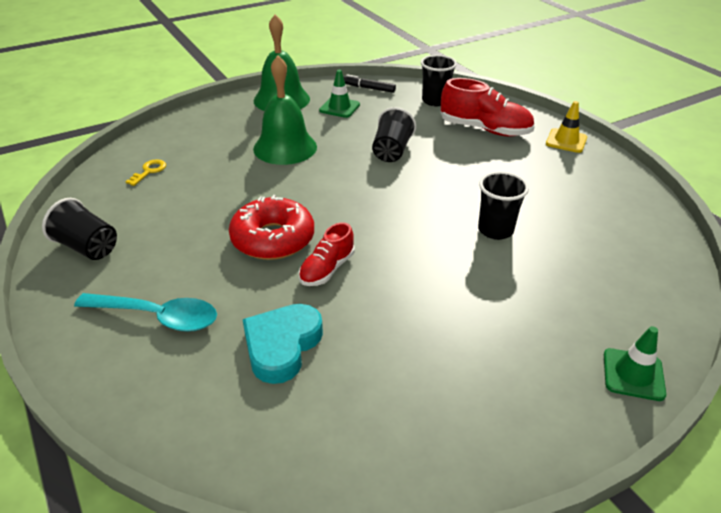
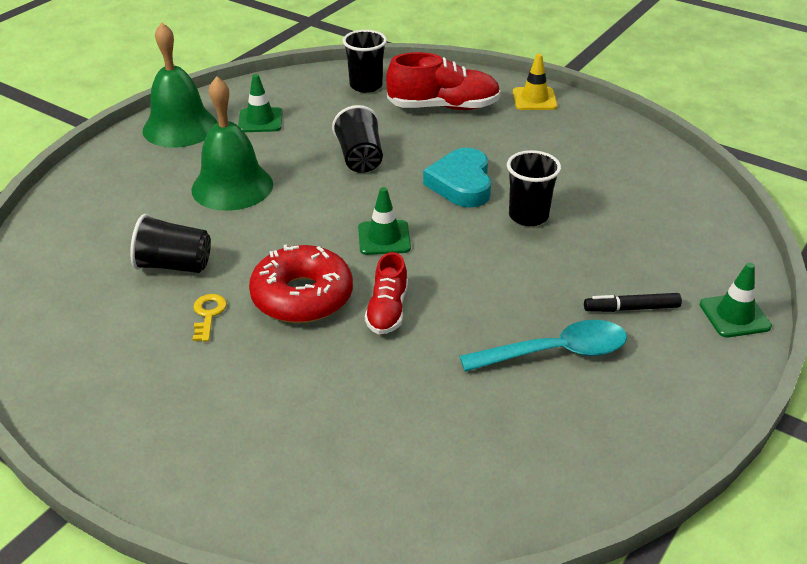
camera: 25 degrees left, 0 degrees up
(87, 247) = (83, 376): black cup -> black cup (174, 265)
(149, 171) = (82, 262): yellow key -> yellow key (208, 314)
(157, 317) = (239, 423): turquoise spoon -> turquoise spoon (555, 352)
(282, 346) = (401, 404): turquoise heart -> turquoise heart (461, 184)
(365, 214) = (384, 238): none -> green traffic cone
(369, 88) = (277, 88): black marker -> black marker (632, 308)

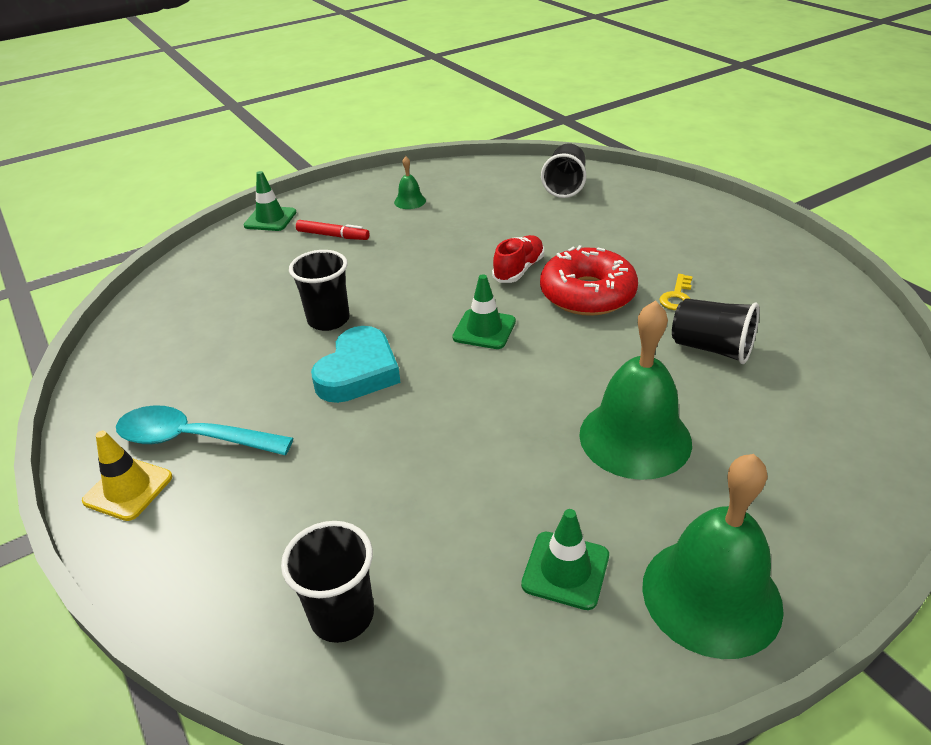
camera: 155 degrees left, 0 degrees up
(360, 158) = (449, 441): black cup -> black cup (565, 186)
(443, 107) = (265, 512): red shoe -> none
(555, 352) = (415, 223): turquoise spoon -> turquoise spoon (193, 439)
(598, 391) = (410, 201): none -> green bell
(632, 308) = (332, 235): black marker -> red marker

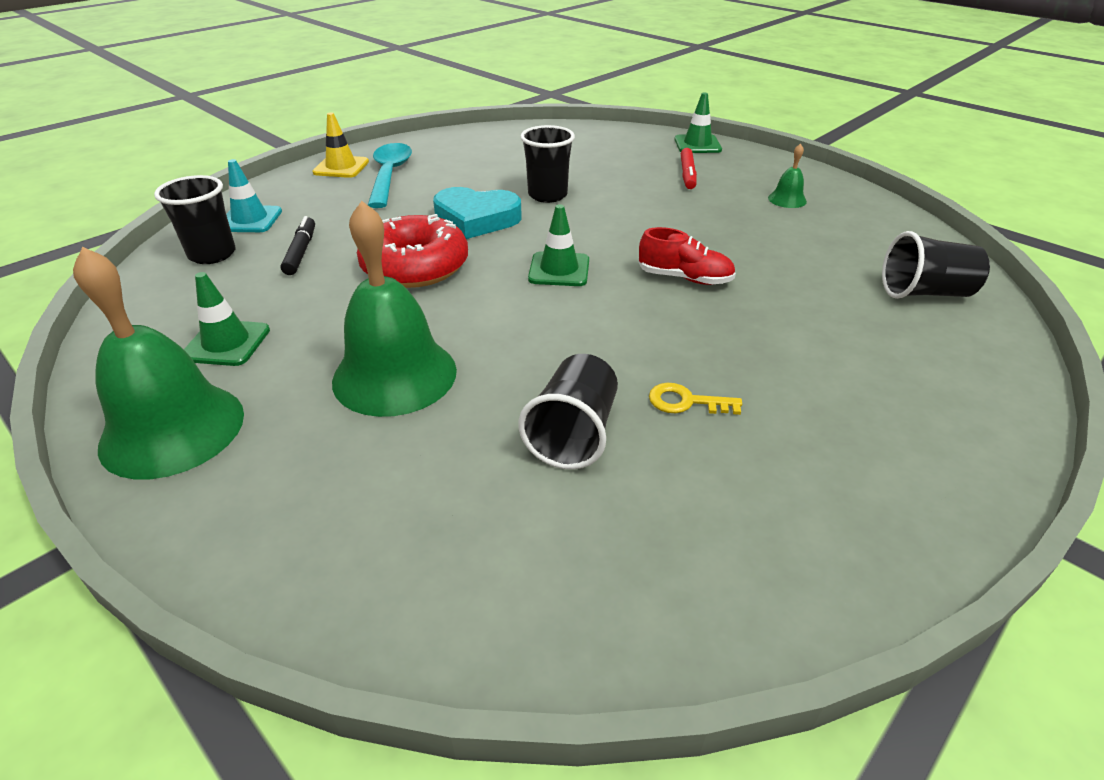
camera: 75 degrees right, 0 degrees up
(251, 583) = (250, 220): none -> turquoise traffic cone
(375, 519) = (301, 252): none -> black marker
(587, 294) = (656, 328): red donut -> red donut (415, 266)

